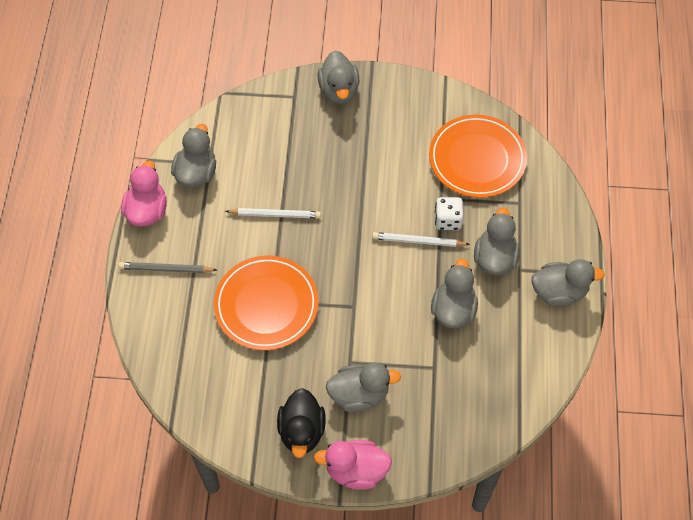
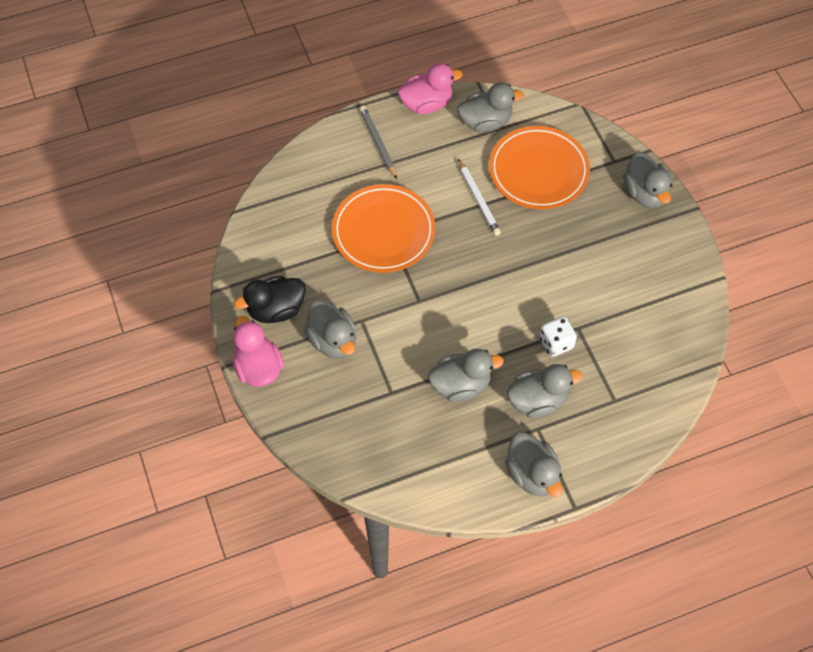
camera: 65 degrees right, 0 degrees up
(339, 90) = (645, 193): grey duck -> grey duck turned 75 degrees counterclockwise
(418, 241) = (518, 326): white pencil -> none
(477, 159) = (642, 342): orange plate -> orange plate (538, 171)

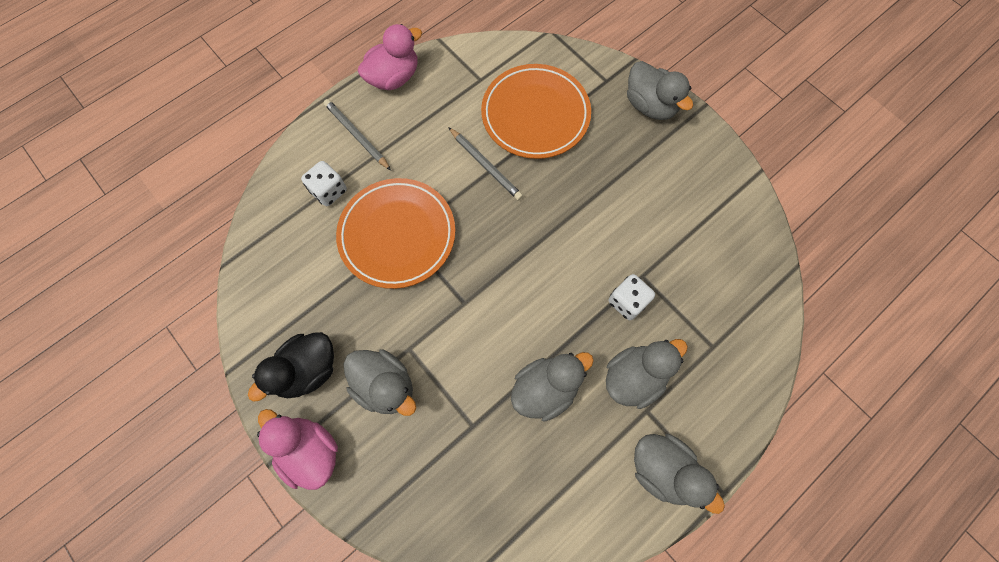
camera: 20 degrees left, 10 degrees up
(339, 180) = (329, 191): none -> white dice
(478, 199) = (485, 165): white pencil -> grey pencil
(485, 122) = (462, 79): grey duck -> none

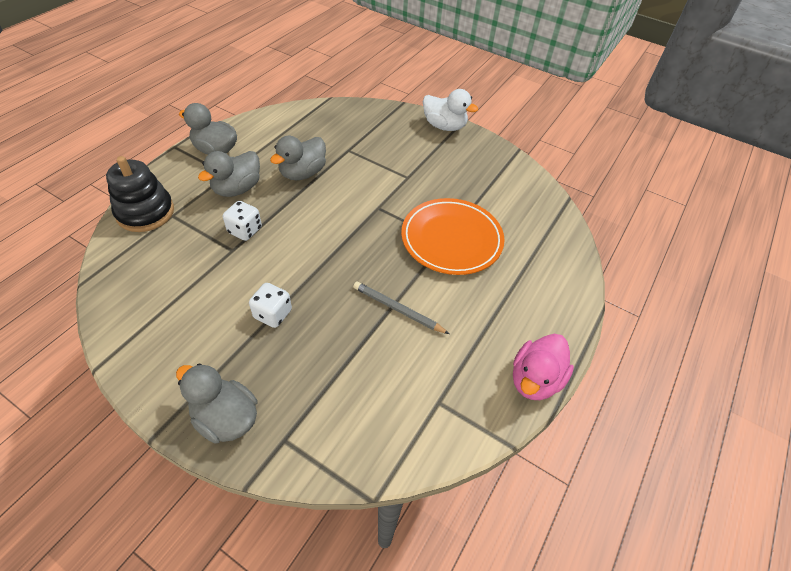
camera: 160 degrees right, 20 degrees down
(307, 370) = (469, 157): black duck -> none
(310, 451) = (444, 126): pink duck -> white duck
(329, 191) = (527, 259): white dice -> white dice (273, 314)
(357, 135) = (534, 310): grey pencil -> none
(385, 386) = (414, 158): grey duck -> none
(535, 115) = (362, 373): orange plate -> none
(746, 359) = (145, 212): none -> black stacking toy

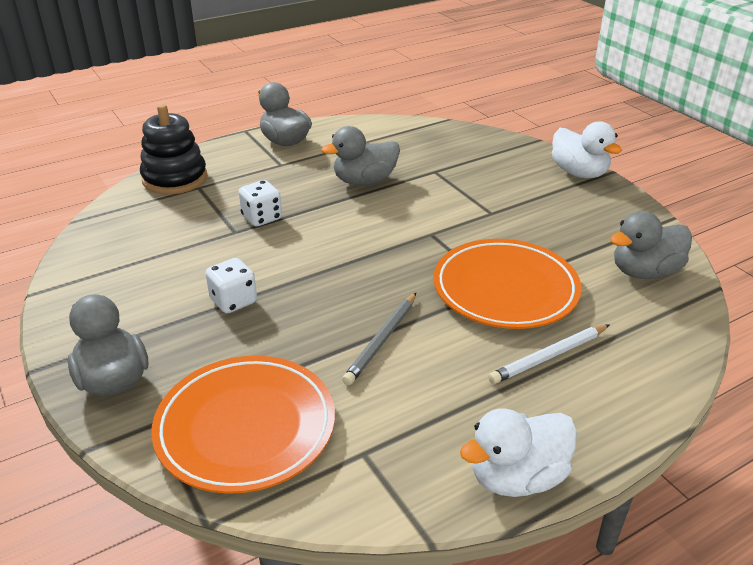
camera: 30 degrees right, 15 degrees down
(237, 189) = (281, 179): grey duck -> grey duck (644, 272)
(350, 416) = (245, 427): none -> orange plate
(398, 309) = (382, 340): grey pencil -> grey pencil turned 120 degrees counterclockwise
(505, 284) = (549, 356): none -> white pencil
(535, 380) = (517, 477): pink duck -> white duck

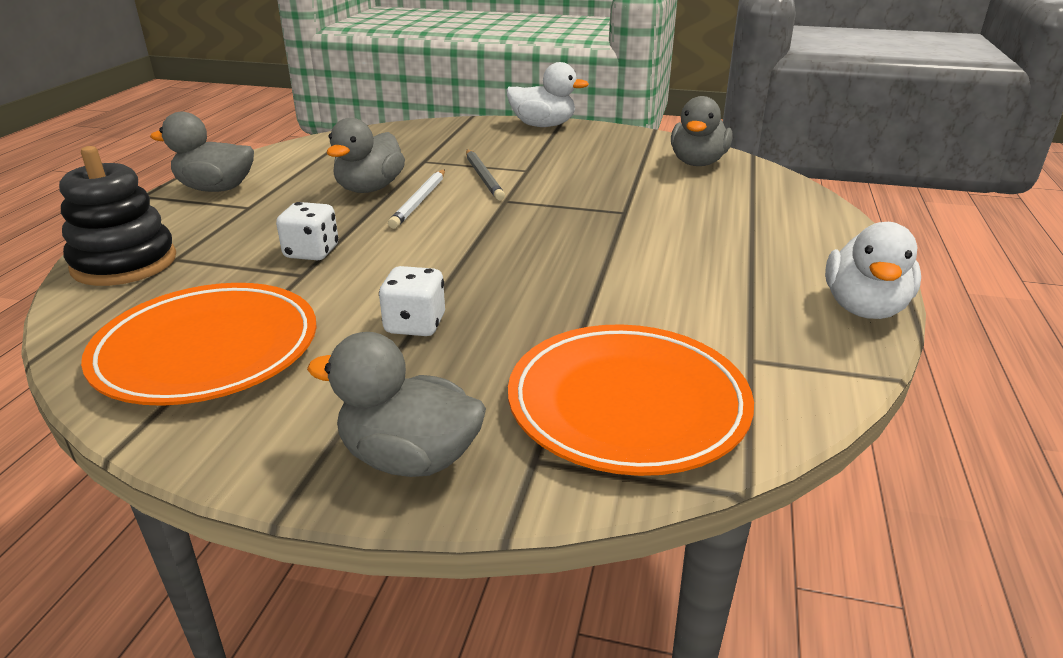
camera: 45 degrees left, 5 degrees down
(382, 340) = (610, 283): grey pencil -> grey pencil (483, 177)
(505, 289) = (632, 209): orange plate -> orange plate (207, 351)
(549, 356) = (740, 233): white pencil -> white pencil (419, 201)

